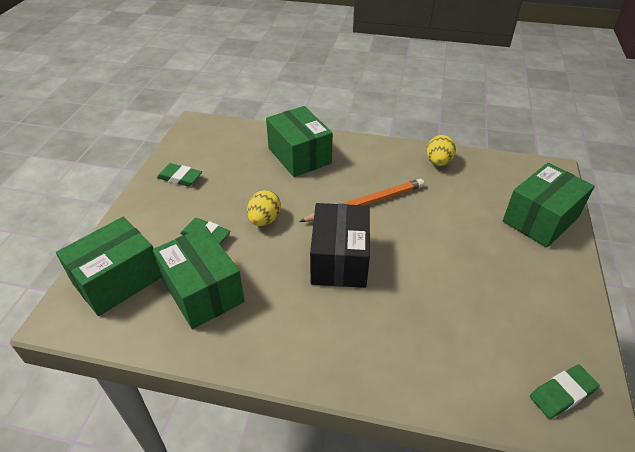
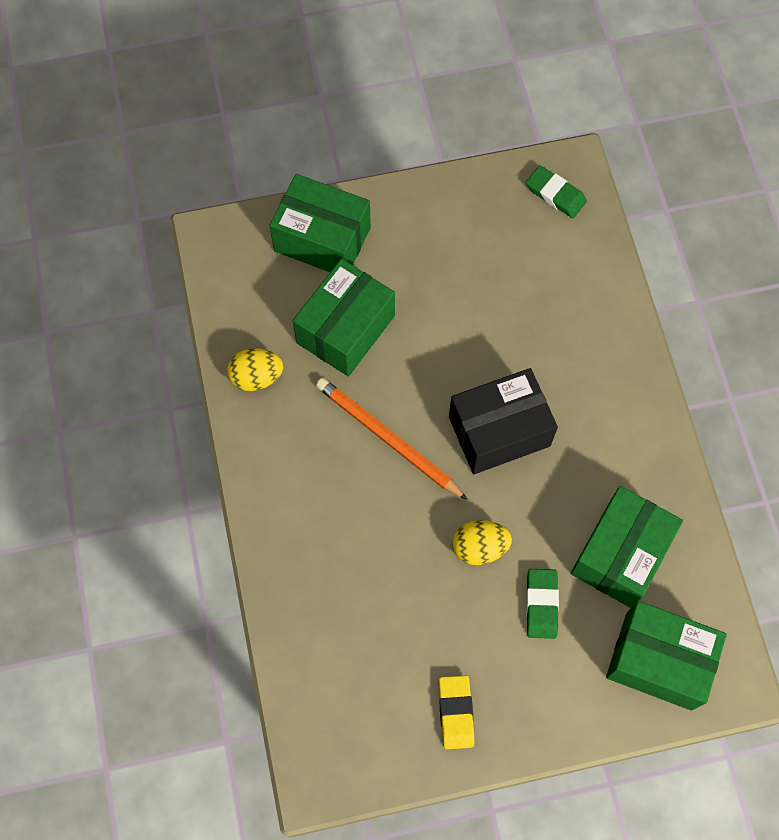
camera: 115 degrees left, 25 degrees up
(180, 178) = (456, 712): green eraser -> yellow eraser
(299, 155) = (326, 569): green box -> green box (346, 329)

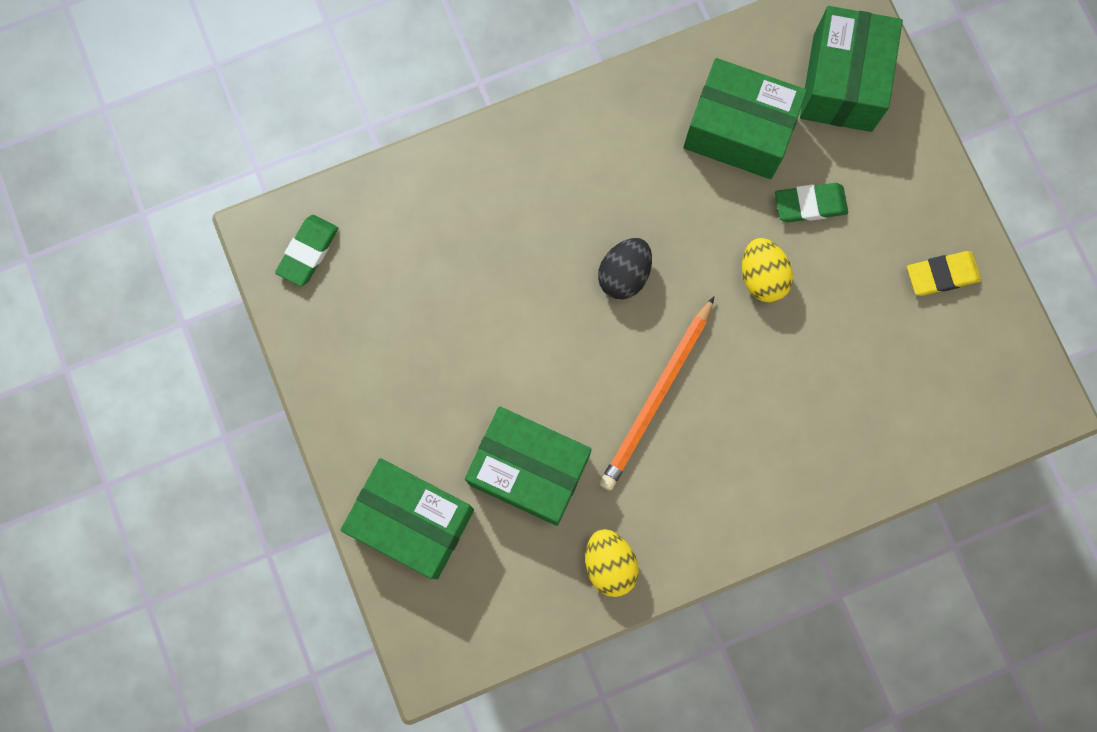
camera: 100 degrees left, 10 degrees up
(322, 239) = (412, 521): green box -> green box turned 75 degrees counterclockwise
(499, 431) = (624, 275): black box -> black egg

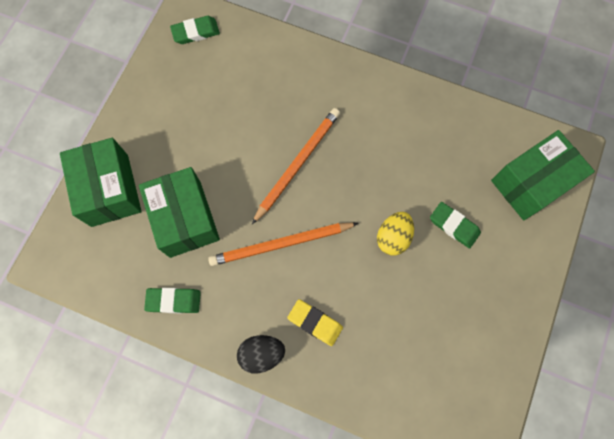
camera: 45 degrees right, 5 degrees down
(584, 294) = (297, 164): none -> orange pencil
(609, 564) = (174, 301): yellow egg -> green eraser
(624, 275) = (325, 173): black egg -> black egg (262, 354)
(738, 131) = (452, 158): green box -> none
(942, 275) = (490, 326): yellow eraser -> yellow eraser (315, 322)

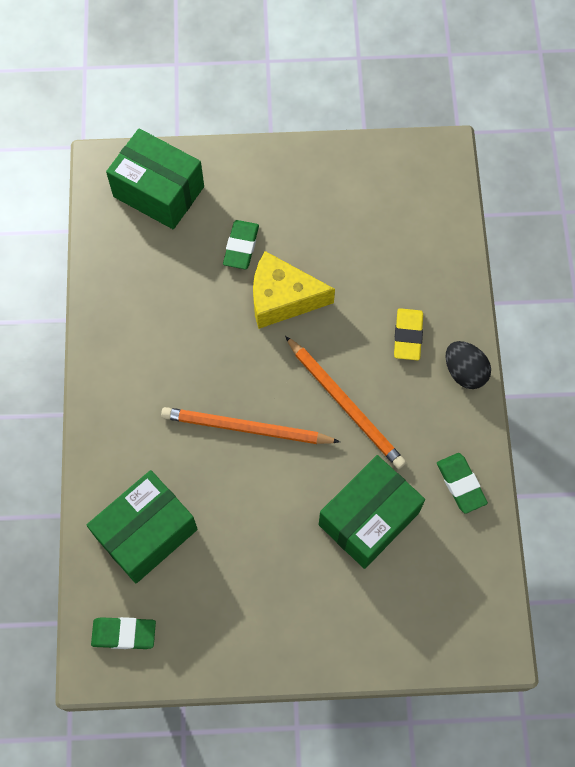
camera: 115 degrees left, 5 degrees down
(109, 190) = (378, 623): green box -> green box (146, 533)
(195, 32) = (124, 634): green eraser -> green eraser turned 45 degrees counterclockwise
(393, 237) = (282, 298): yellow egg -> yellow cheese

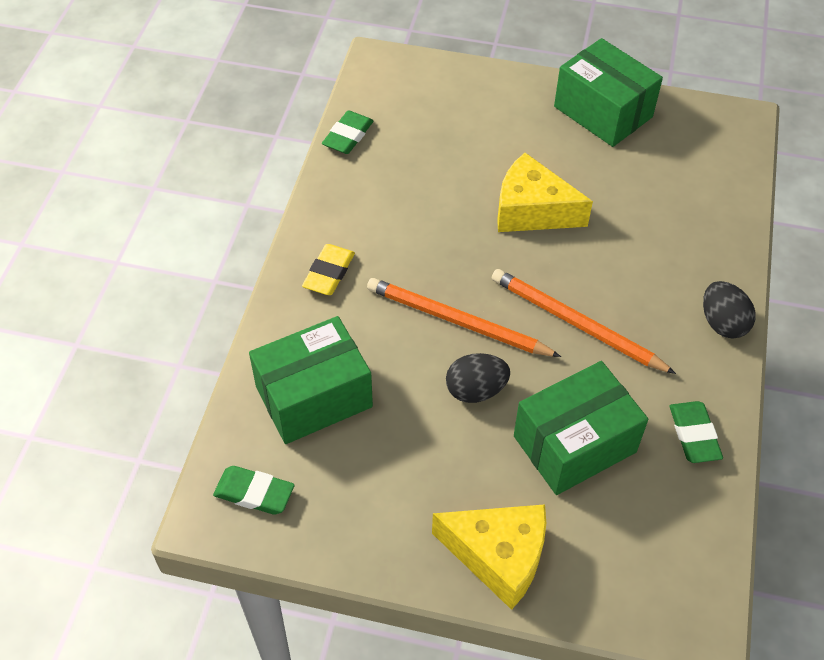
camera: 15 degrees right, 15 degrees down
(159, 191) = (428, 93): green box -> green box (603, 112)
(241, 246) = (500, 156): green eraser -> green eraser (348, 136)
(278, 490) = (476, 390): none -> black egg
(332, 634) = (498, 556): none -> yellow cheese
(345, 404) = (576, 324): orange pencil -> orange pencil turned 150 degrees clockwise
(408, 336) = (664, 274): yellow eraser -> yellow eraser (329, 273)

